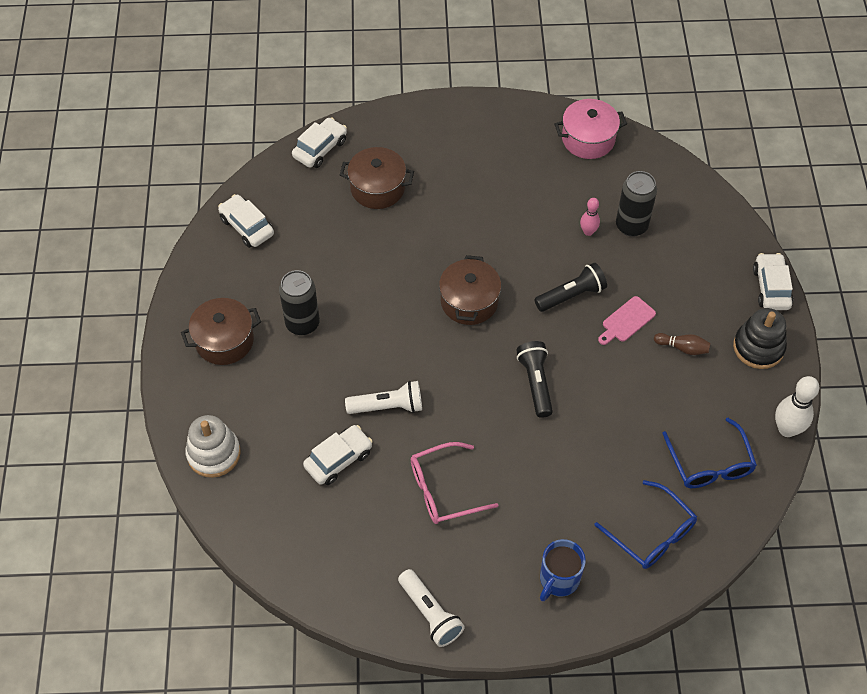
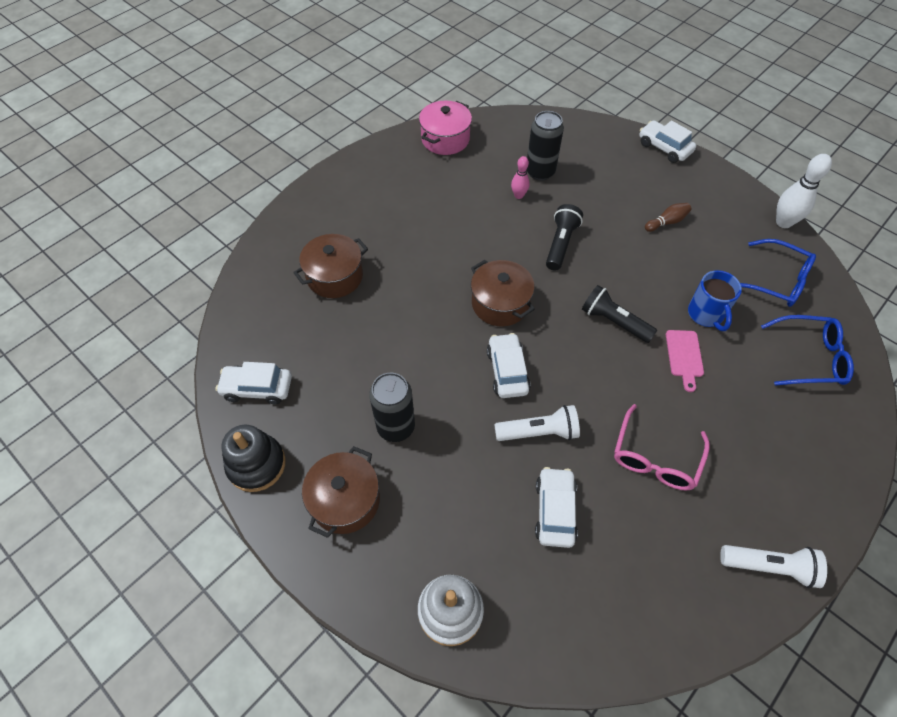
camera: 45 degrees left, 0 degrees up
(320, 149) = (253, 281): white car -> white car (507, 371)
(388, 406) = (539, 432): white flashlight -> white flashlight turned 45 degrees clockwise
(558, 579) = (805, 447): blue mug -> blue mug (706, 314)
(626, 321) = (614, 232): pink cutting board -> pink cutting board (684, 356)
(758, 347) = (704, 187): black stacking toy -> black stacking toy (256, 464)

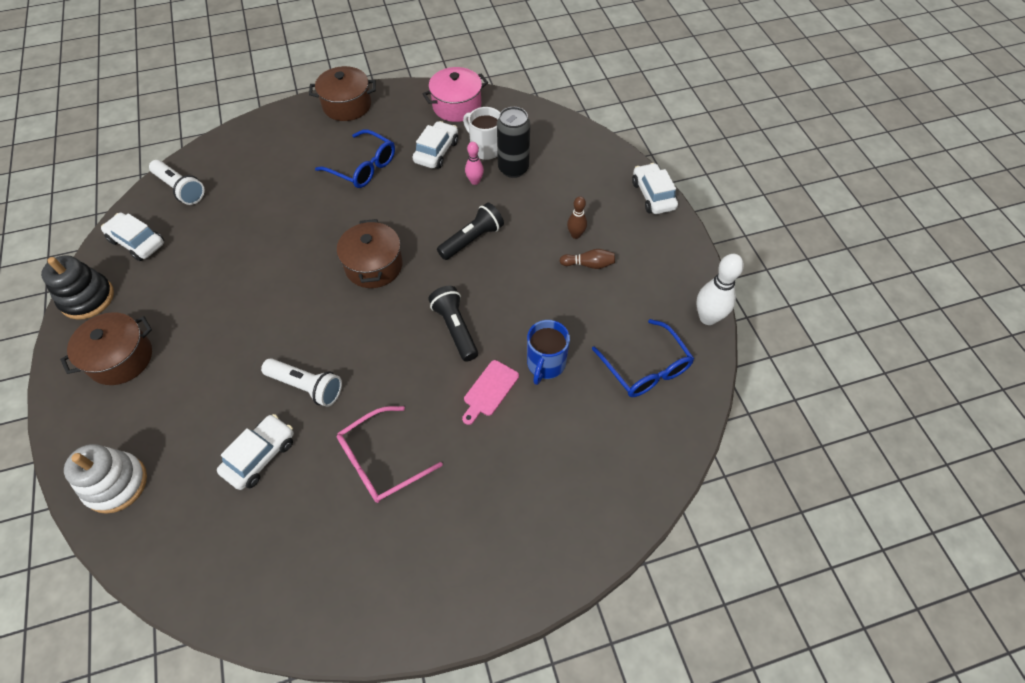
camera: 30 degrees right, 0 degrees up
(335, 276) = (266, 182): brown pot -> brown pot (347, 105)
(396, 427) = (204, 323): black can -> none
(502, 165) = (485, 149): none -> white mug
(507, 371) = (328, 324): white car -> white car (436, 152)
(636, 203) = (575, 235): none -> brown bowling pin
(769, 566) = (390, 609): white flashlight -> white flashlight (180, 189)
(809, 357) = (609, 454): blue glasses -> blue glasses (363, 167)

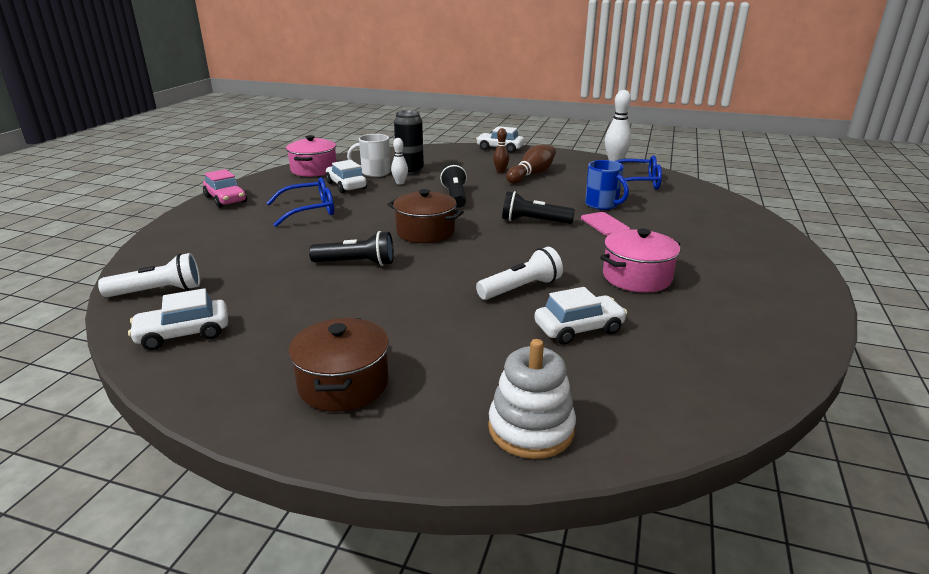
camera: 55 degrees left, 30 degrees down
(87, 298) = (208, 388): black stacking toy -> none
(260, 456) = (579, 329): white car -> white car turned 90 degrees clockwise
(286, 260) = (357, 263): none -> black flashlight
(347, 105) = (226, 199): brown pot -> pink car
(381, 461) = (636, 277): pink glasses -> pink pot
(475, 181) = (400, 183): pink bowling pin -> white bowling pin
(589, 264) = (532, 174): brown bowling pin -> brown bowling pin, size x1.69

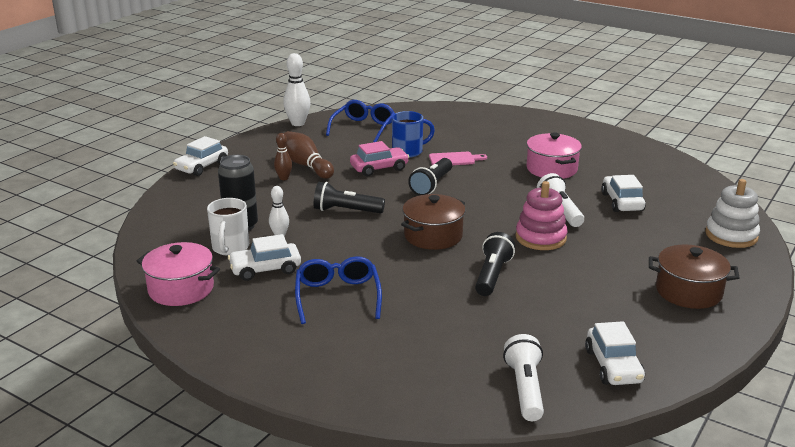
camera: 75 degrees left, 0 degrees up
(226, 199) = (258, 358): pink car -> pink car (379, 168)
(447, 281) = (540, 238): none -> pink stacking toy

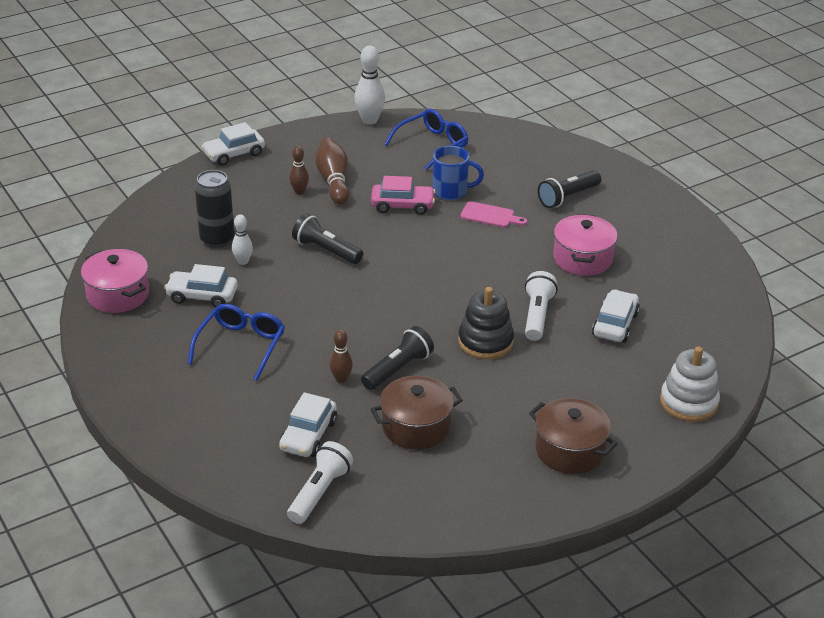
camera: 25 degrees right, 10 degrees up
(230, 248) = (189, 262): white mug -> none
(432, 185) = (436, 243): black flashlight -> black flashlight (568, 197)
(433, 236) = (383, 306): brown pot -> brown pot (416, 427)
(452, 296) = (341, 379): none -> brown bowling pin
(540, 238) = (485, 342): pink stacking toy -> black stacking toy
(613, 366) = (417, 499): white car -> white car (308, 435)

